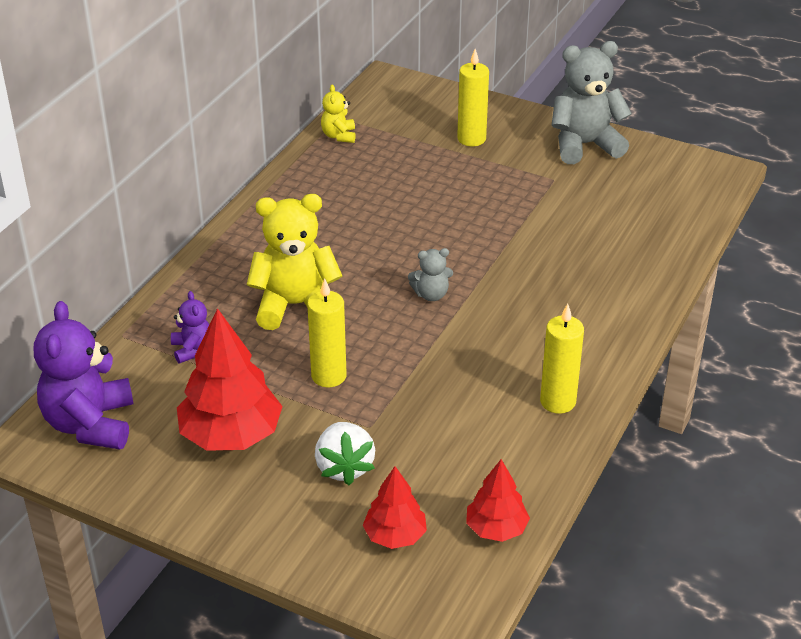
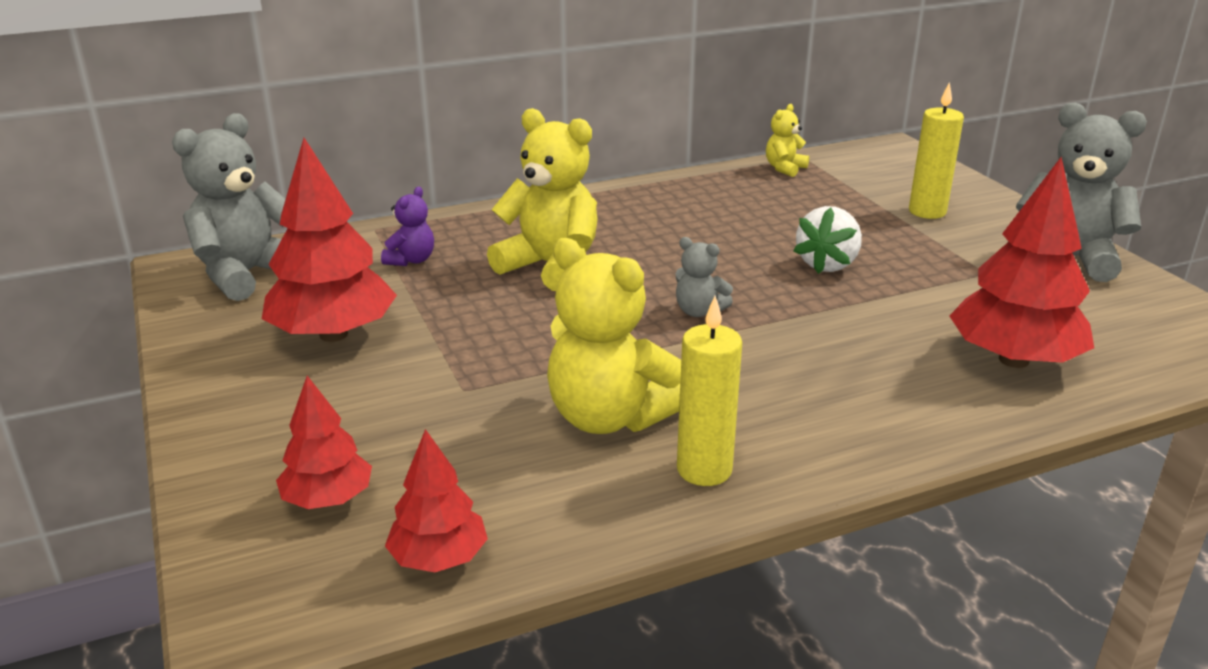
camera: 40 degrees right, 10 degrees down
(90, 424) = (247, 274): purple teddy bear -> grey teddy bear
(329, 376) = (493, 331): yellow candle -> none
(344, 467) = (384, 410): white strawberry -> white strawberry (827, 264)
(473, 398) = (609, 417): none -> yellow teddy bear
(628, 243) = (1013, 360): none -> red tree

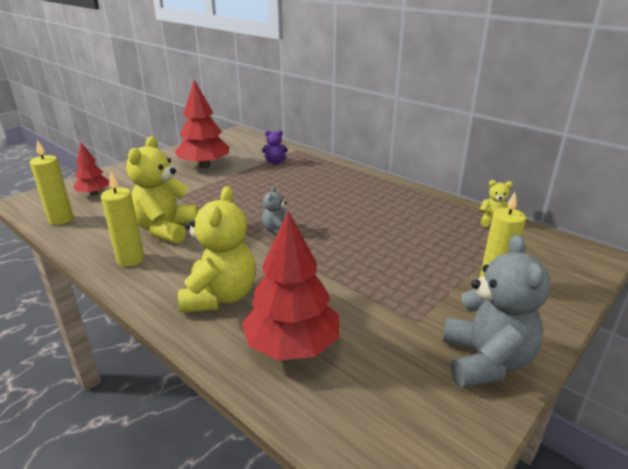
camera: 65 degrees right, 0 degrees up
(247, 274) = (240, 141): grey teddy bear -> none
(438, 558) = (61, 219): red tree -> yellow candle
(551, 266) = (294, 188): yellow teddy bear -> yellow teddy bear (220, 296)
(827, 264) = (368, 258): white strawberry -> none

